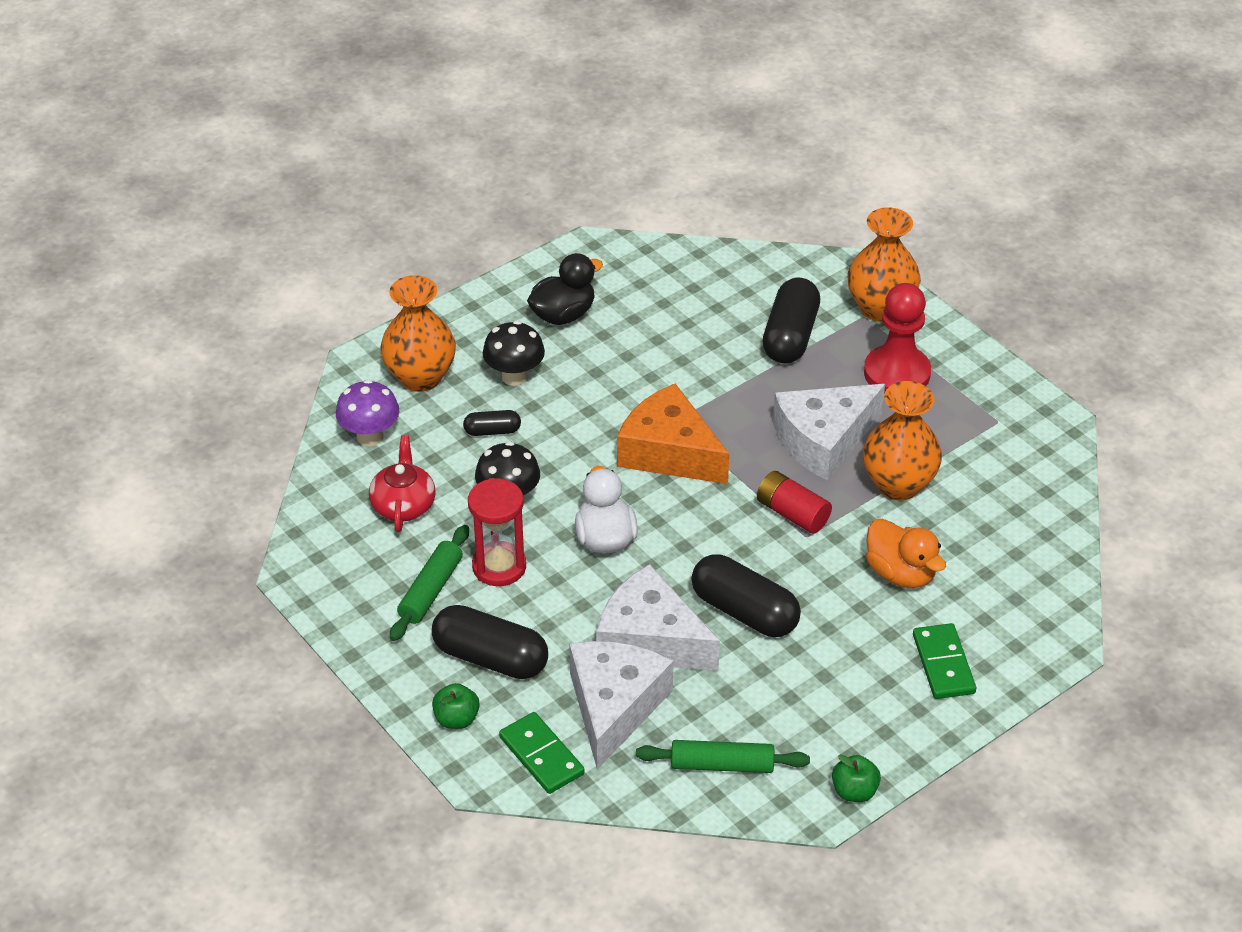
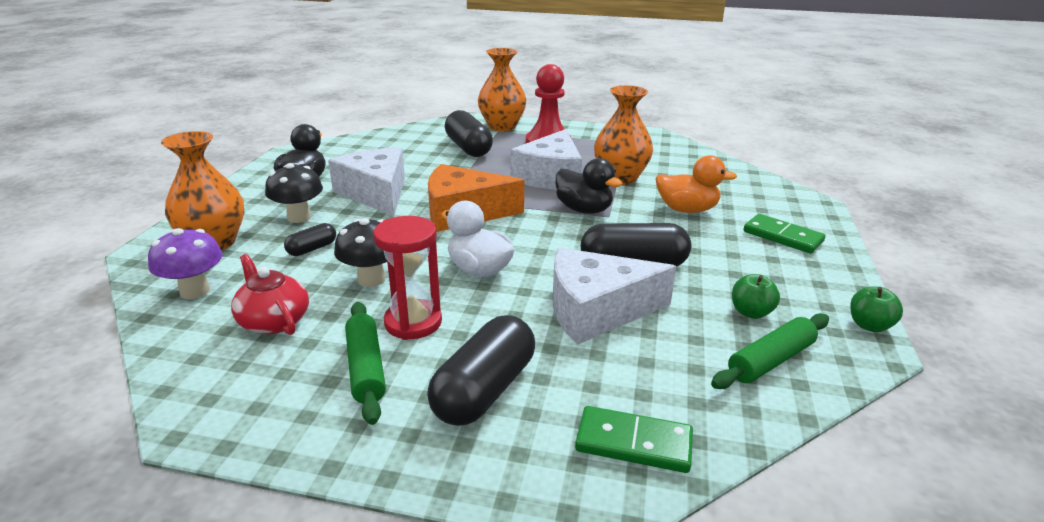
camera: 40 degrees left, 15 degrees down
(456, 719) = (514, 461): green apple -> green apple (751, 312)
(490, 658) = (484, 390): black capsule -> black capsule turned 45 degrees counterclockwise
(614, 706) = (636, 367): white cheese -> white cheese (376, 193)
(792, 513) = (584, 210): red battery -> black duck

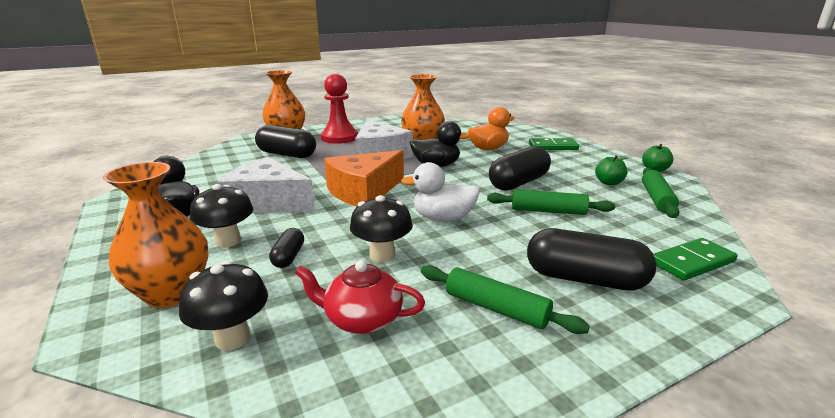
camera: 40 degrees left, 5 degrees down
(195, 291) = (232, 338): purple mushroom -> black mushroom
(413, 322) = (467, 266): red hourglass -> none
(484, 390) = (584, 279): black capsule -> black capsule turned 60 degrees counterclockwise
(596, 310) = (548, 211): white cheese -> green rolling pin

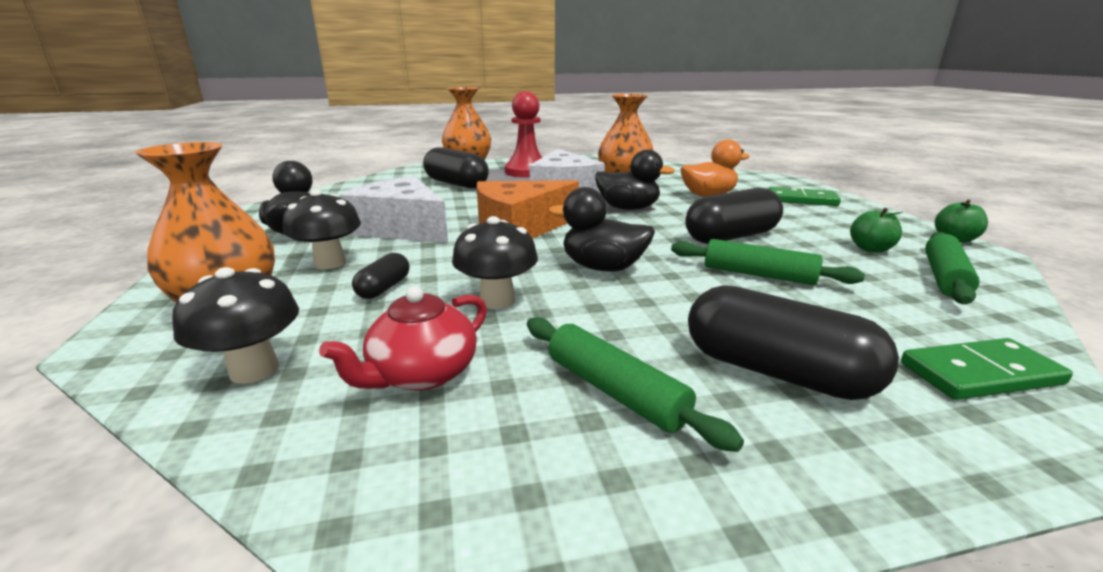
camera: 15 degrees right, 0 degrees up
(362, 319) = (422, 374): red teapot -> red teapot turned 75 degrees counterclockwise
(443, 218) = (602, 268): white duck -> black duck

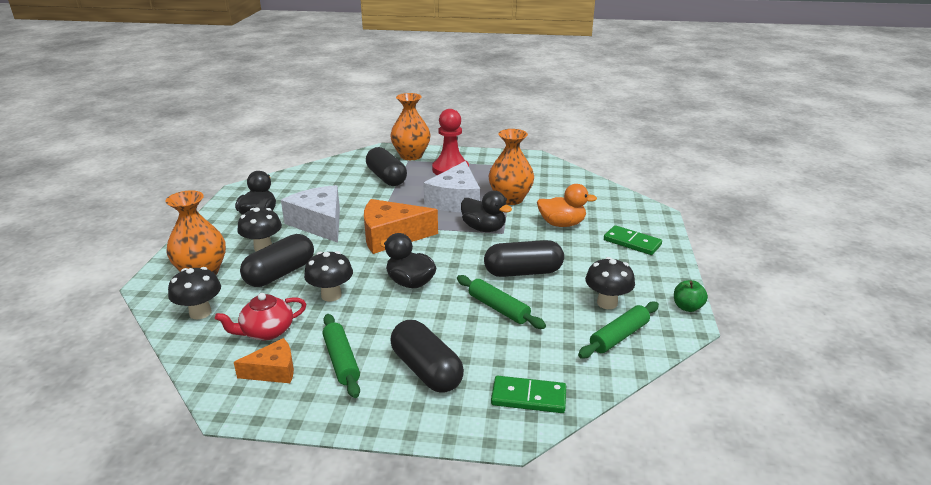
camera: 20 degrees right, 5 degrees up
(384, 288) = (280, 273): black capsule -> black capsule, size x1.95
(494, 443) = (273, 371): none -> orange cheese
(870, 249) = (607, 303): green apple -> black mushroom

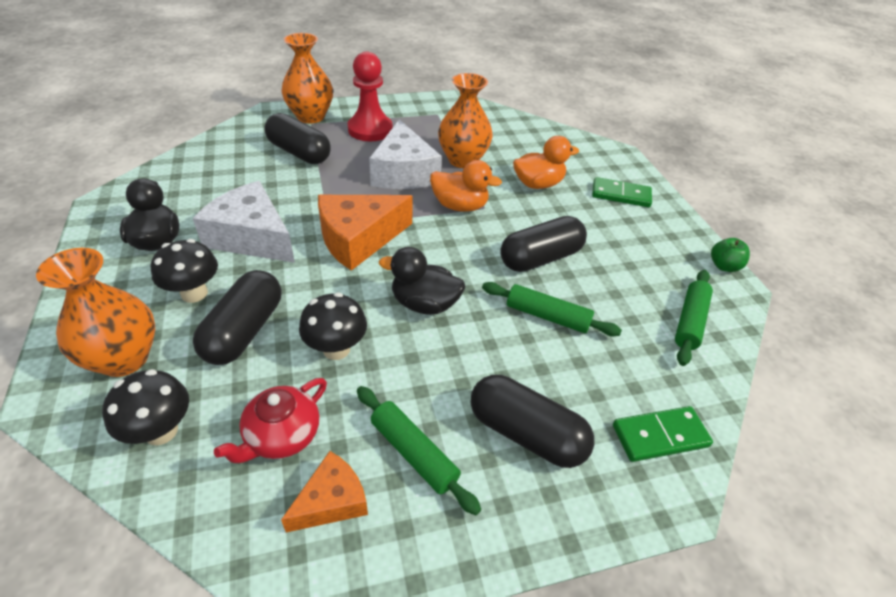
camera: 25 degrees left, 15 degrees up
(484, 228) = (460, 206): black duck -> orange duck
(607, 303) = (649, 280): black mushroom -> none

